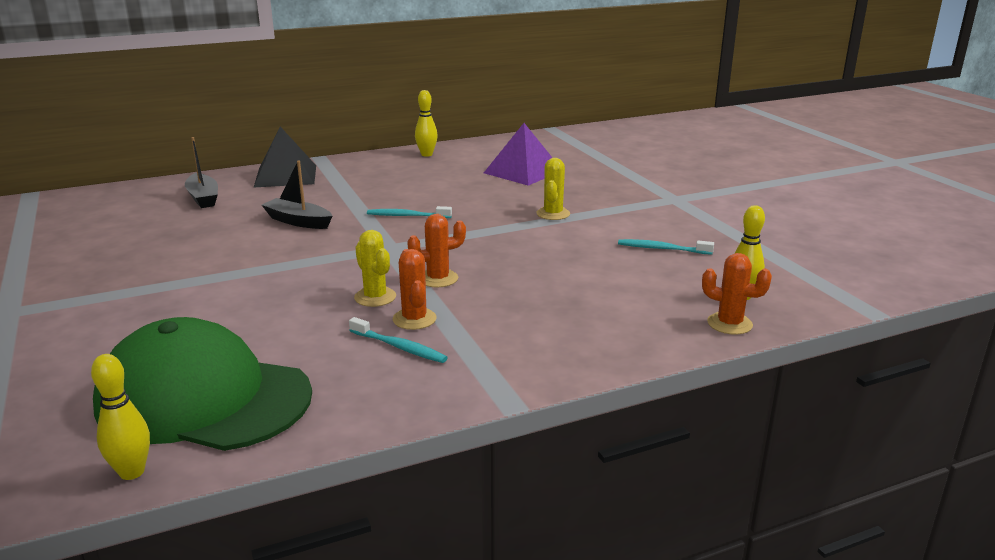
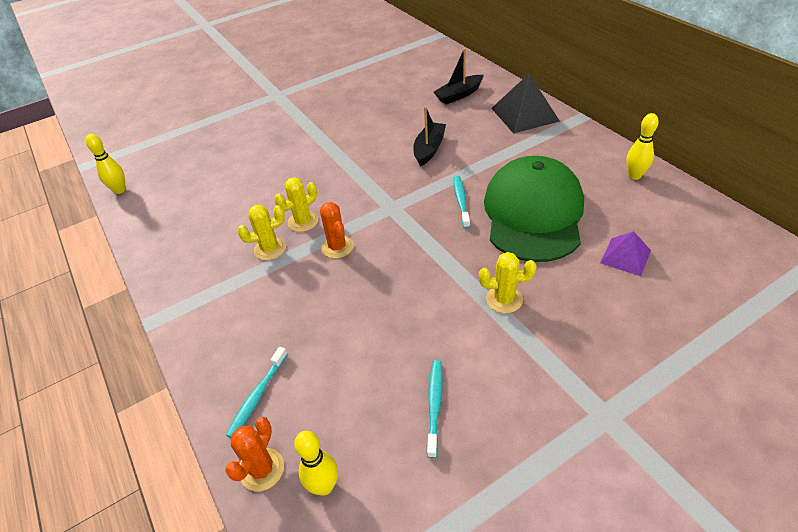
camera: 85 degrees right, 20 degrees up
(203, 398) = (180, 189): green cap -> green cap (533, 214)
(399, 347) = (230, 251): turquoise toothbrush -> turquoise toothbrush (257, 396)
(414, 319) = (270, 249): orange cactus -> yellow cactus
(523, 171) = (625, 256): purple pyramid -> purple pyramid, size x0.59

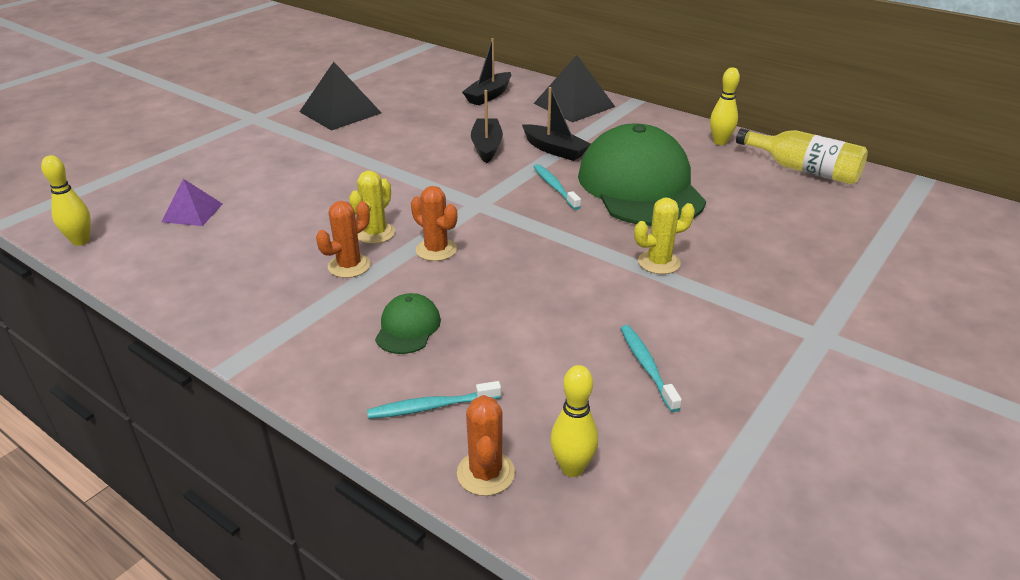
camera: 25 degrees left, 10 degrees down
(257, 396) = (431, 407): turquoise toothbrush -> turquoise toothbrush turned 75 degrees clockwise
(270, 249) = (349, 266): yellow cactus -> orange cactus
(279, 317) = (408, 327): none -> green cap
(338, 97) = (340, 112): none -> black pyramid
(482, 161) = (555, 150): none -> black boat
(625, 256) = (754, 207): purple pyramid -> purple pyramid (192, 212)
(699, 222) = (804, 170): none -> yellow bottle

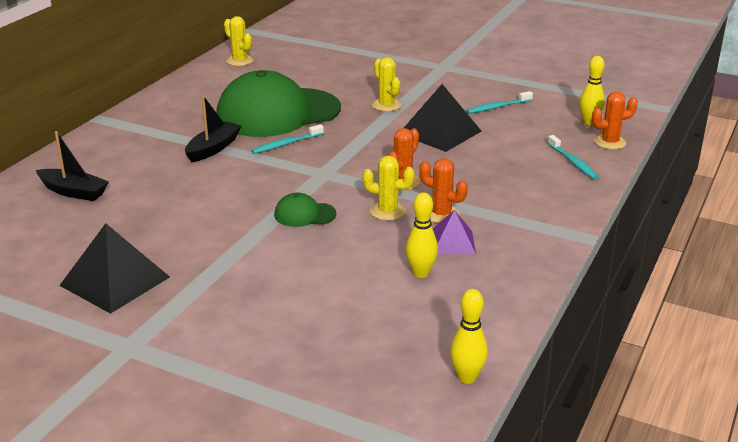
camera: 100 degrees left, 5 degrees down
(192, 212) = (385, 320): purple pyramid -> purple pyramid (452, 242)
(408, 327) = (504, 179): green cap -> green cap (304, 214)
(487, 147) = (209, 180): black boat -> none
(574, 105) = (106, 145): black pyramid -> black pyramid (440, 132)
(720, 142) = (192, 86): yellow bowling pin -> yellow bowling pin (421, 273)
(804, 170) = (239, 61): yellow bottle -> yellow cactus

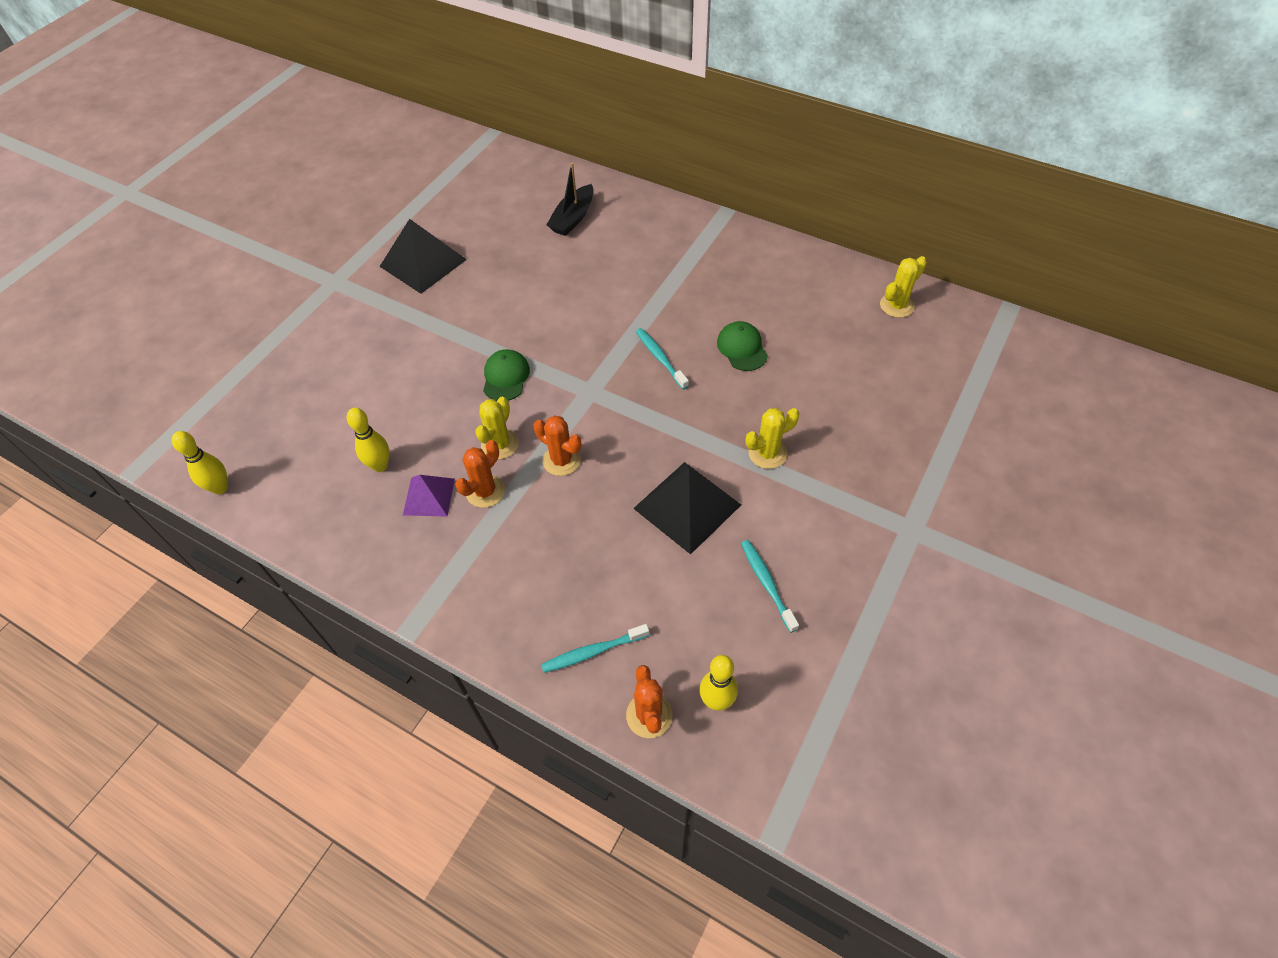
camera: 95 degrees right, 25 degrees up
(213, 148) = (653, 301): black boat -> none
(278, 113) = (742, 348): green cap -> green cap, size x0.41

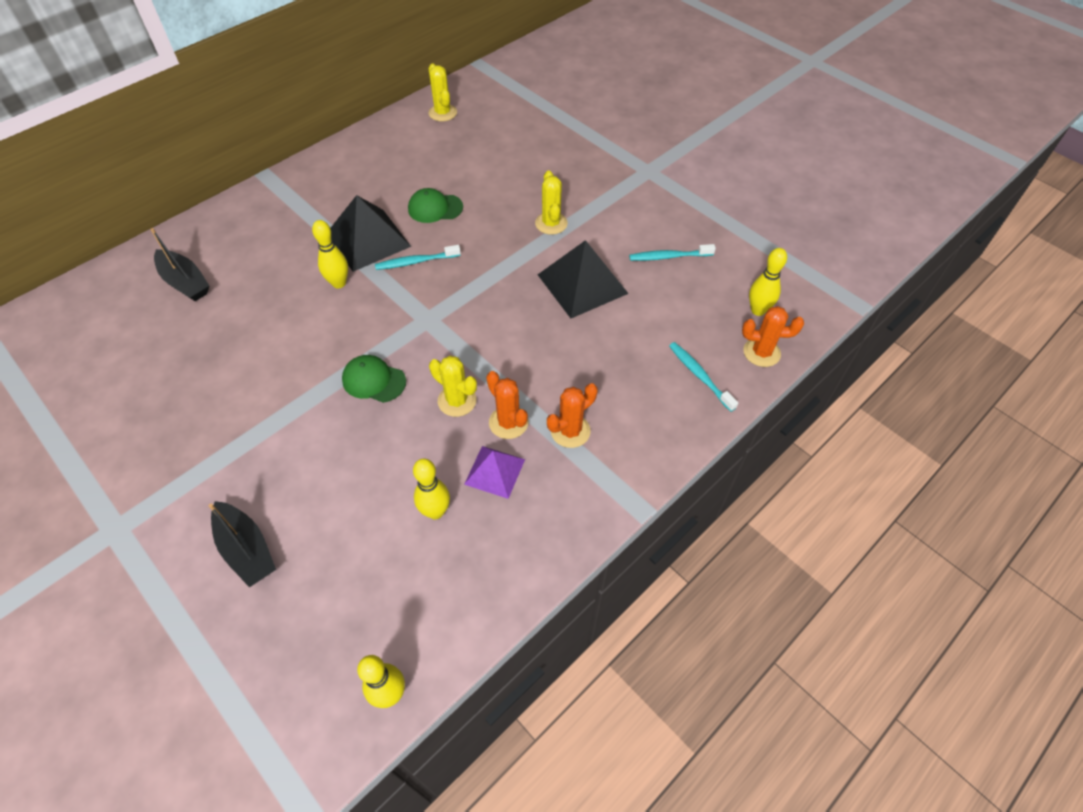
camera: 75 degrees left, 0 degrees up
(328, 359) = (247, 549): none -> black boat
(423, 262) = (152, 428): black pyramid -> black pyramid (368, 239)
(561, 460) = (498, 356): orange cactus -> orange cactus (570, 431)
(593, 652) = (699, 375): turquoise toothbrush -> turquoise toothbrush turned 150 degrees clockwise
(610, 313) = (339, 283): none -> yellow bowling pin

